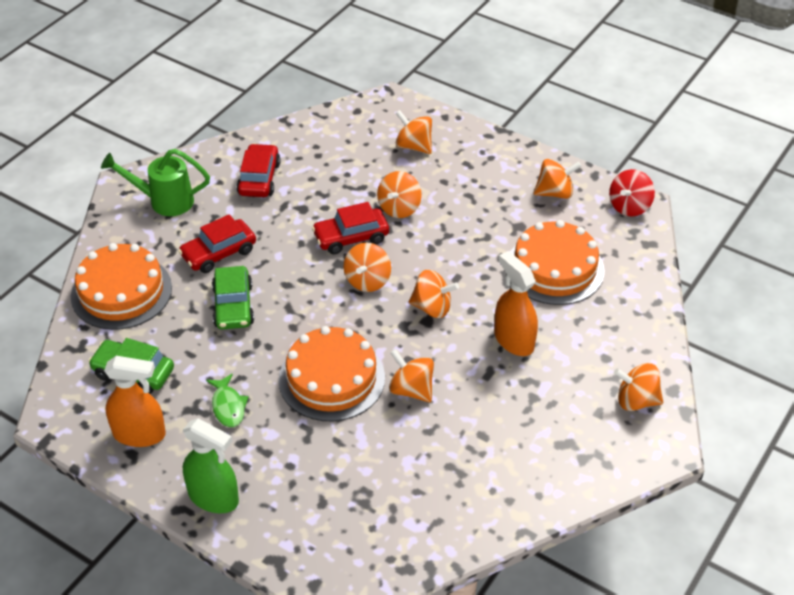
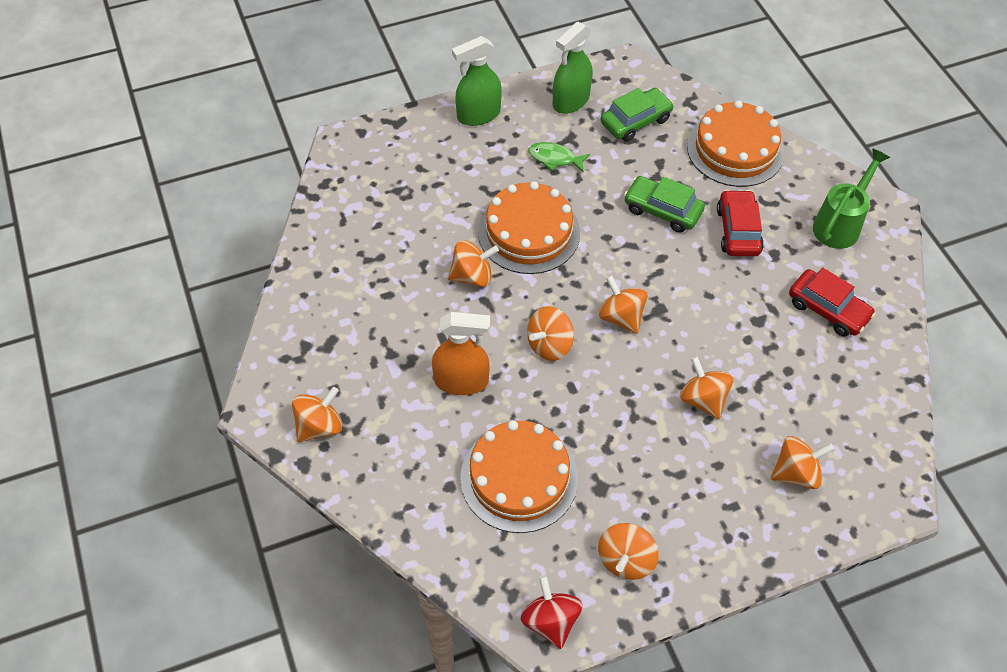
camera: 125 degrees right, 10 degrees up
(139, 434) = (570, 101): orange spray bottle -> green spray bottle
(351, 237) = (688, 336): red car -> none

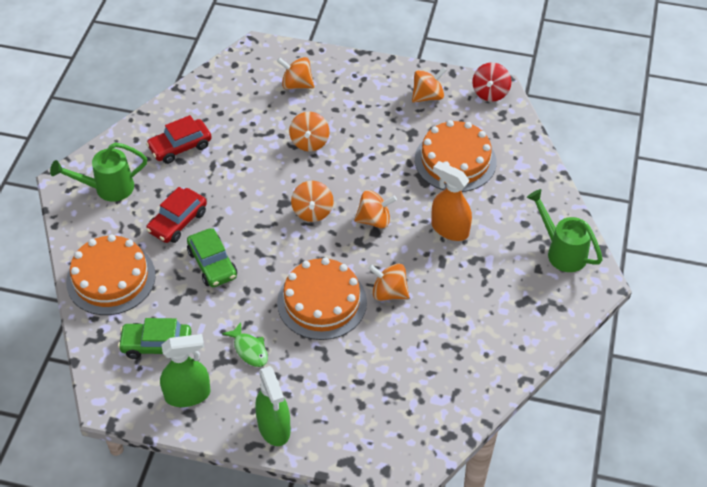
camera: 145 degrees left, 5 degrees down
(319, 426) = (561, 251): orange spinning top -> green watering can
(478, 115) = (274, 427): green spray bottle -> green spray bottle turned 60 degrees clockwise
(828, 309) = (180, 147): red car -> red car turned 105 degrees counterclockwise

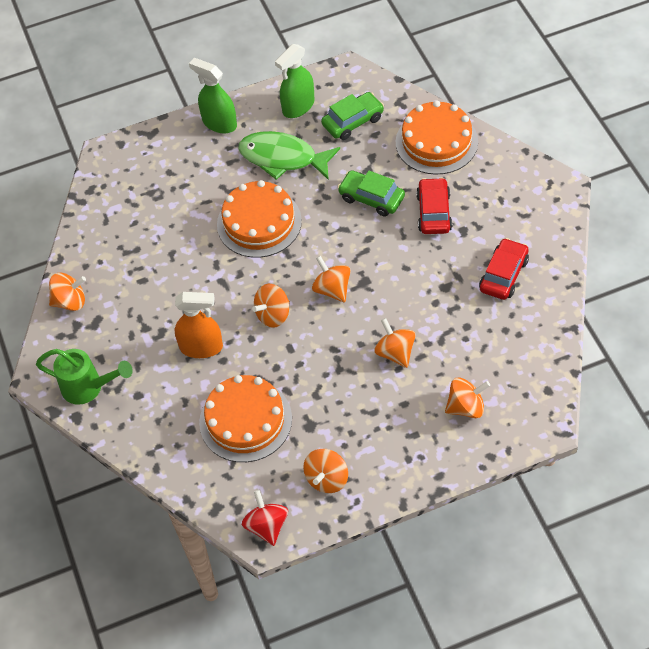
camera: 150 degrees right, 5 degrees up
(107, 188) = (520, 202): green watering can -> none
(249, 350) = (283, 158): green fish -> green fish, size x1.96
(389, 293) = (212, 261): orange spinning top -> orange spinning top (70, 301)

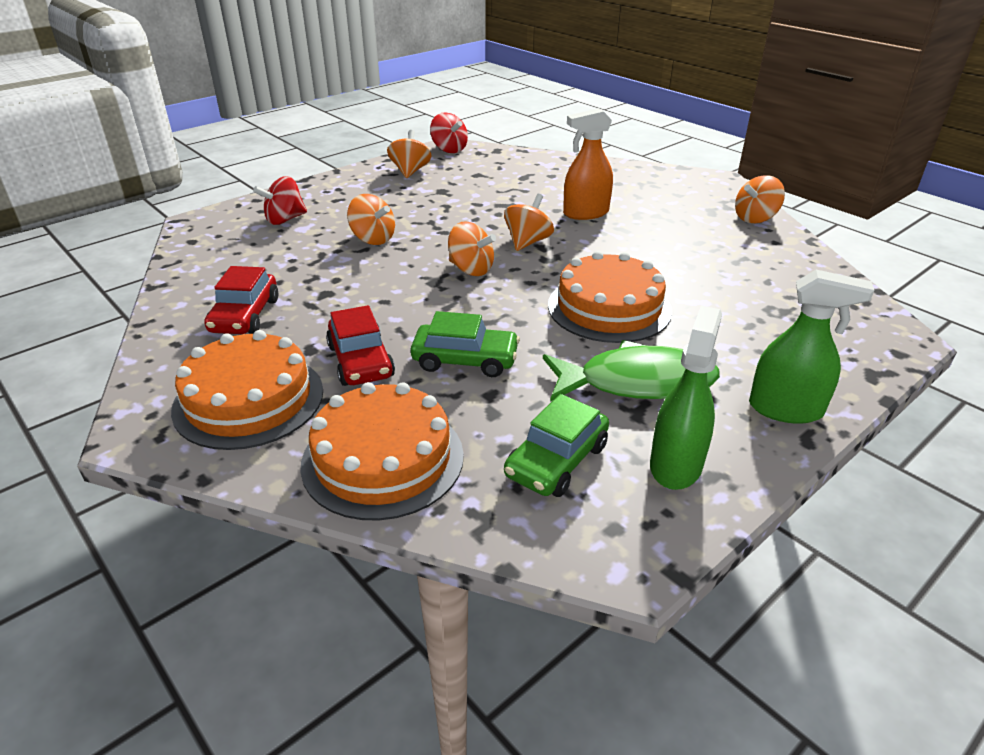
camera: 155 degrees right, 20 degrees down
(88, 388) = (668, 180): green watering can -> none
(245, 420) = (505, 185): orange cake -> orange cake (249, 399)
(466, 407) = (285, 219): orange spinning top -> red spinning top

